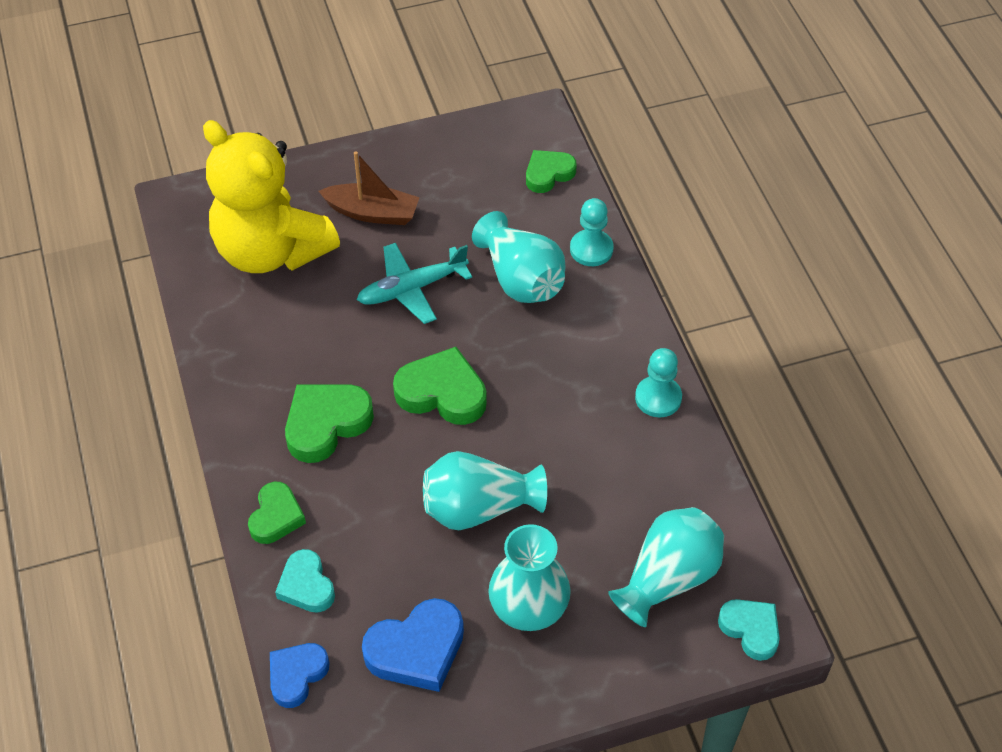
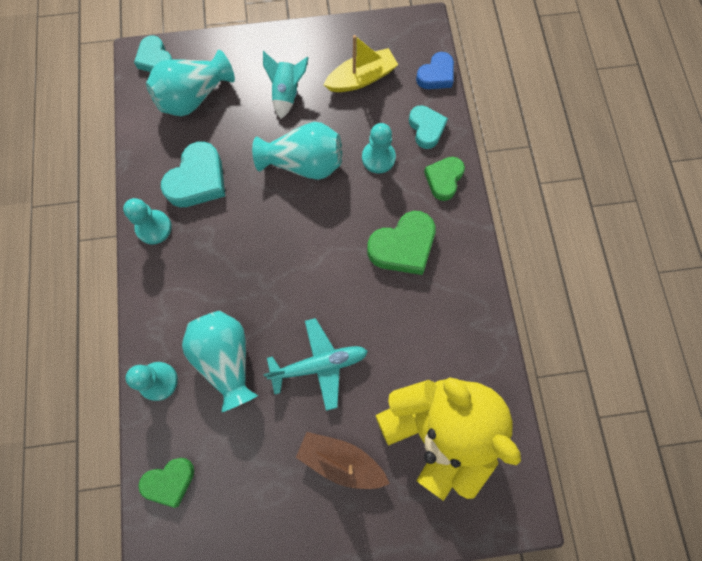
camera: 170 degrees left, 20 degrees up
(373, 532) = (378, 158): none -> turquoise pawn
(417, 650) = (361, 78): blue heart -> yellow boat
(442, 393) = (312, 259): green heart -> none
(529, 606) = (286, 94): turquoise vase -> turquoise rocket
(621, 464) = (198, 180): none -> turquoise heart

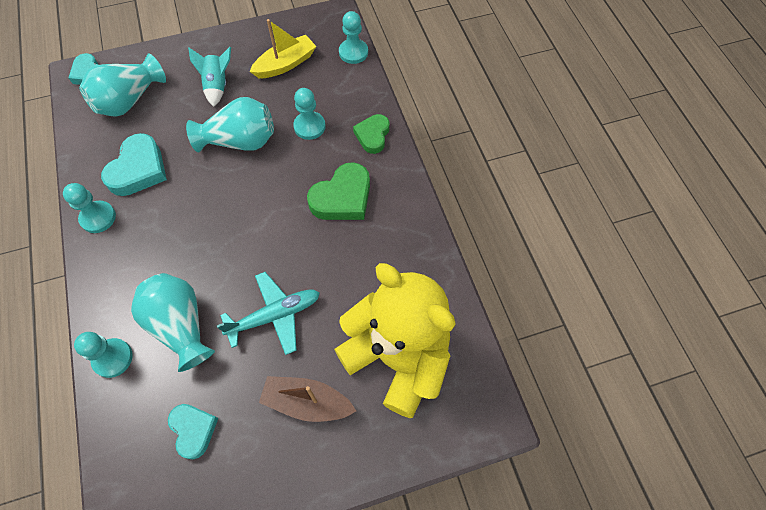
camera: 10 degrees left, 10 degrees down
(169, 481) = (131, 454): green heart -> none
(426, 128) = (350, 96): turquoise heart -> turquoise heart (193, 430)
(436, 75) = (353, 52): blue heart -> turquoise pawn

